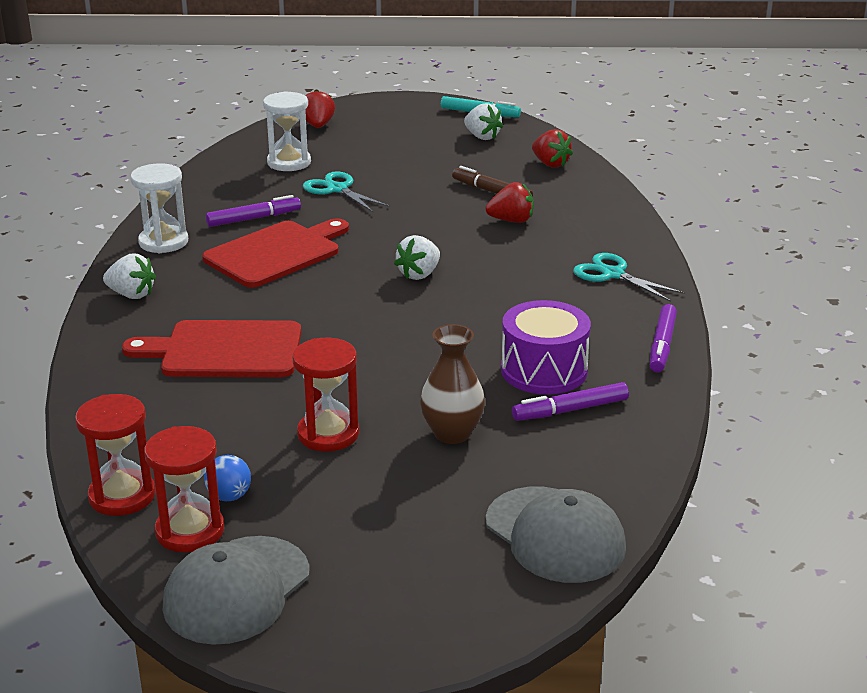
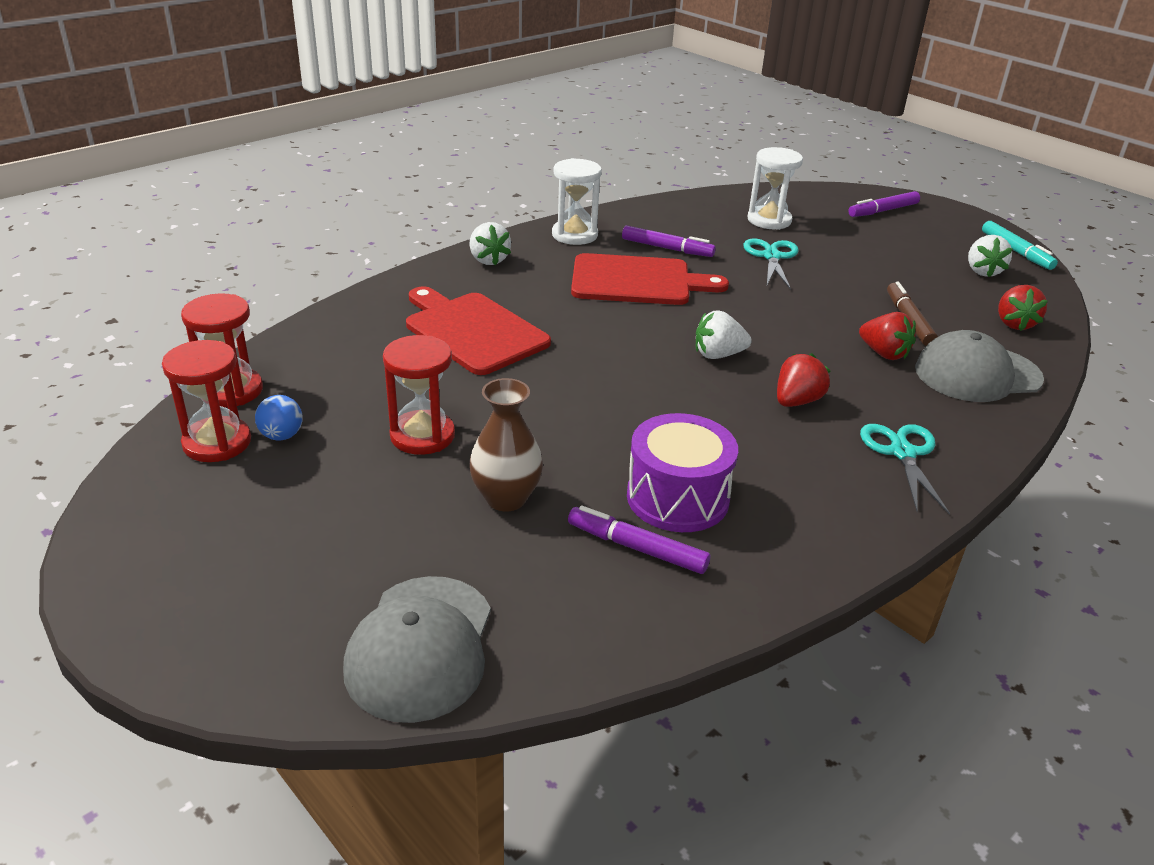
camera: 45 degrees right, 5 degrees up
(237, 590) = (160, 506): grey cap -> grey cap (977, 374)
(318, 126) = (843, 203): red strawberry -> red strawberry (797, 401)
(662, 345) = (835, 549): purple marker -> purple marker (883, 211)

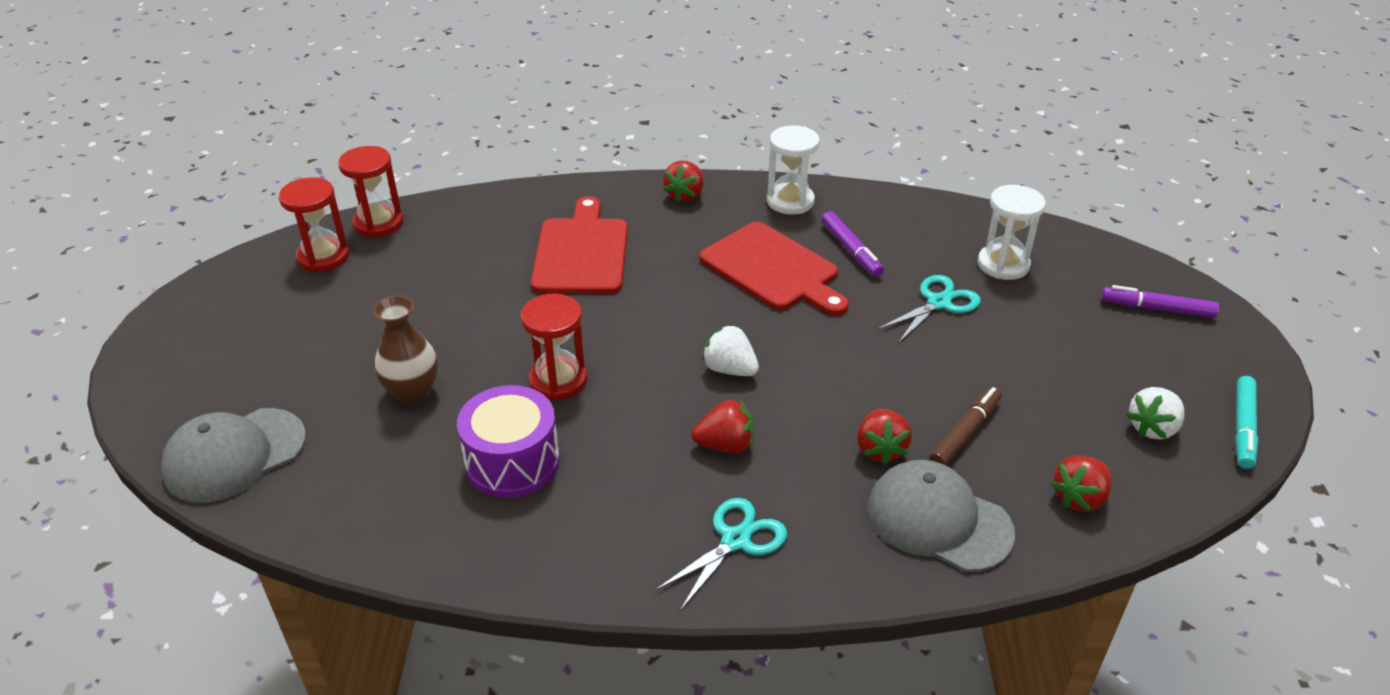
camera: 45 degrees right, 5 degrees up
(282, 436) = (360, 271): blue ball -> none
(422, 436) = (432, 317): red hourglass -> red hourglass (558, 380)
(488, 260) = (685, 195): white strawberry -> red strawberry
(637, 548) = (432, 478): purple marker -> none

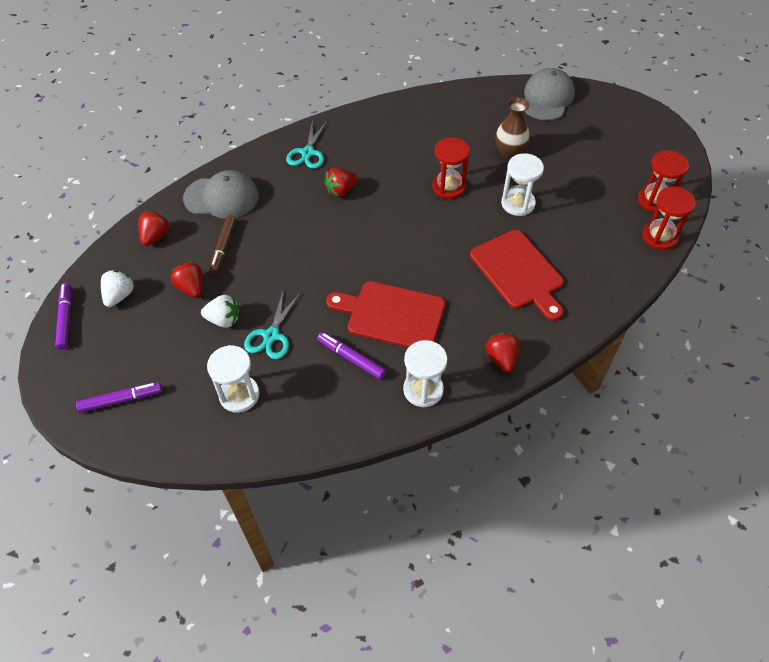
camera: 150 degrees right, 15 degrees up
(490, 321) = (518, 203): none -> white hourglass
(512, 462) = (430, 143): purple drum -> none
(730, 369) = (367, 231): white strawberry -> white strawberry (224, 320)
(880, 449) = (264, 220): red strawberry -> red strawberry (191, 287)
(1243, 428) = (66, 319): turquoise marker -> purple marker

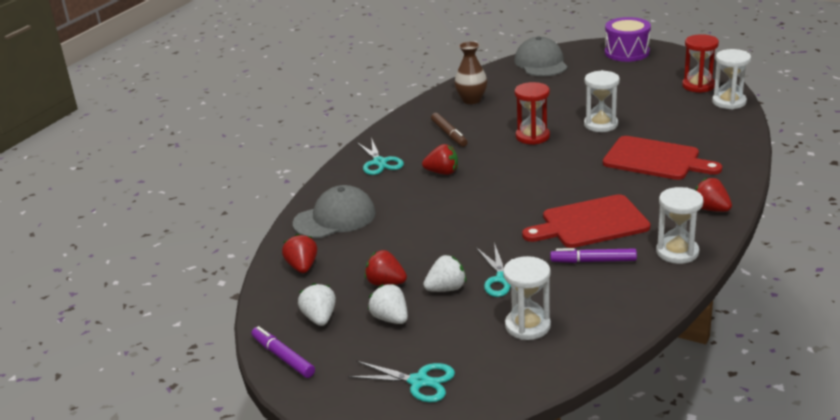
camera: 30 degrees left, 25 degrees down
(121, 400) = (419, 381): purple marker -> turquoise scissors
(161, 326) = (390, 319): none -> white strawberry
(223, 248) = (382, 247): brown marker -> brown marker (449, 134)
(341, 190) = (442, 172): red strawberry -> red strawberry turned 105 degrees counterclockwise
(509, 152) = (554, 101): brown vase -> brown vase (471, 100)
(636, 122) = (626, 52): none -> purple drum
(659, 237) = (729, 102): red hourglass -> white hourglass

